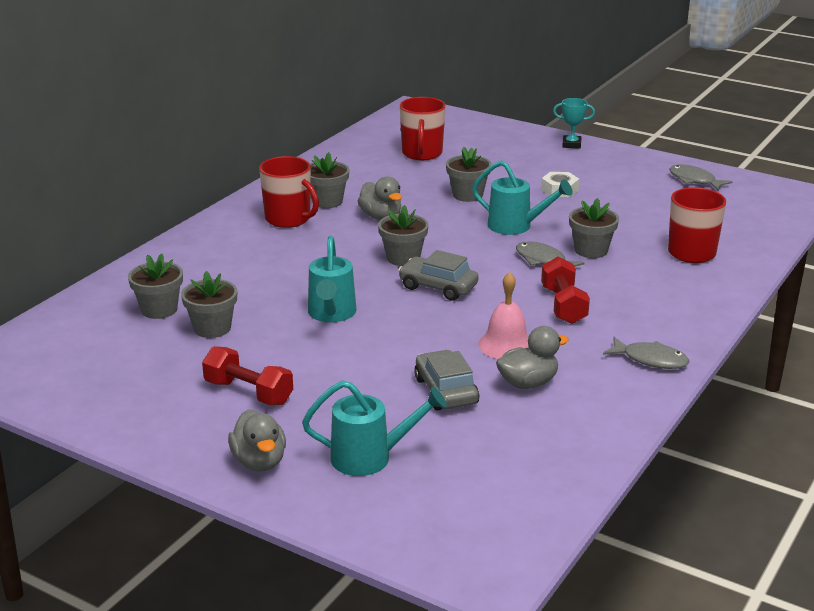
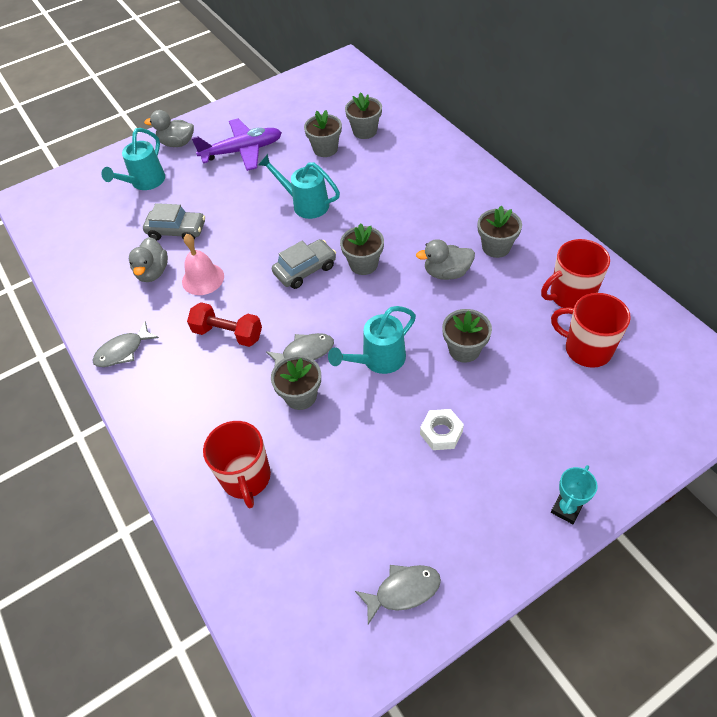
camera: 120 degrees right, 25 degrees up
(248, 392) = (242, 151): red dumbbell -> purple plane
(288, 219) = (471, 216): red mug -> red mug (570, 296)

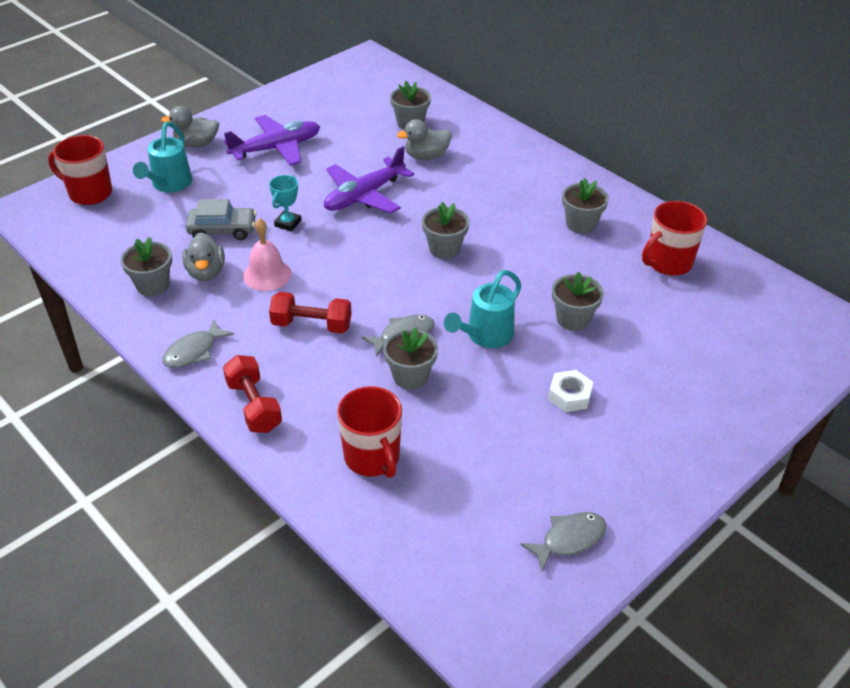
camera: 15 degrees left, 10 degrees down
(158, 412) = (254, 406): none -> red dumbbell
(305, 204) = (364, 196): turquoise watering can -> purple plane
(305, 270) = (381, 258): grey car -> none
(325, 149) = (371, 142): grey flower pot -> grey flower pot (153, 285)
(446, 273) = (536, 251): grey duck -> grey duck (426, 156)
(566, 509) = (712, 449): turquoise trophy -> turquoise trophy (288, 223)
(586, 349) = (696, 309): red mug -> red mug (89, 193)

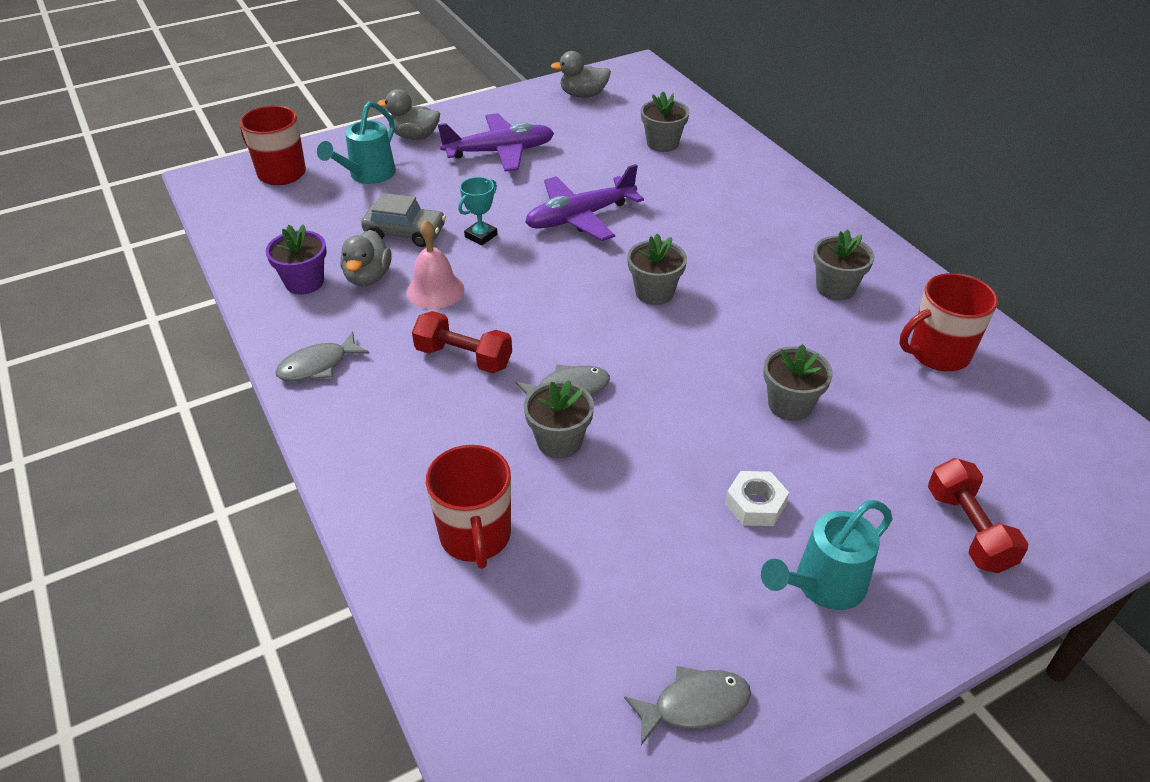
camera: 15 degrees right, 0 degrees up
(153, 285) = (304, 282): grey flower pot -> purple flower pot
(254, 406) = (359, 443): red dumbbell -> red dumbbell (968, 529)
(426, 156) = (668, 183): grey duck -> grey duck (583, 95)
(485, 336) = (670, 407): turquoise watering can -> turquoise watering can (822, 585)

